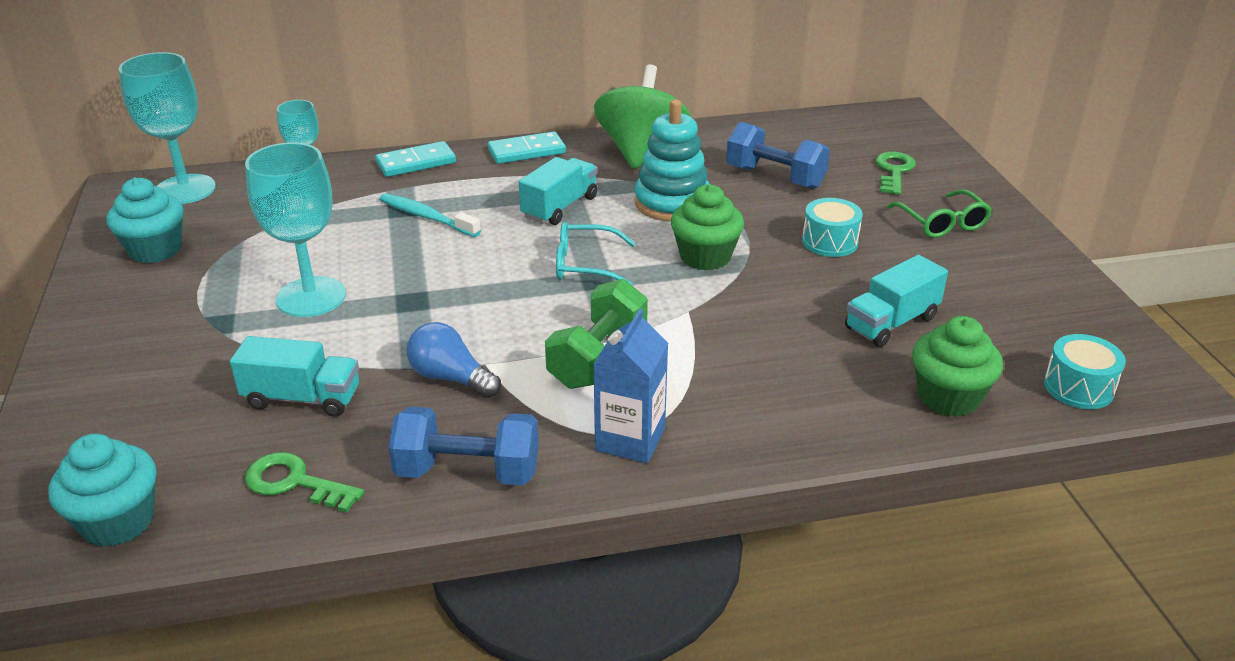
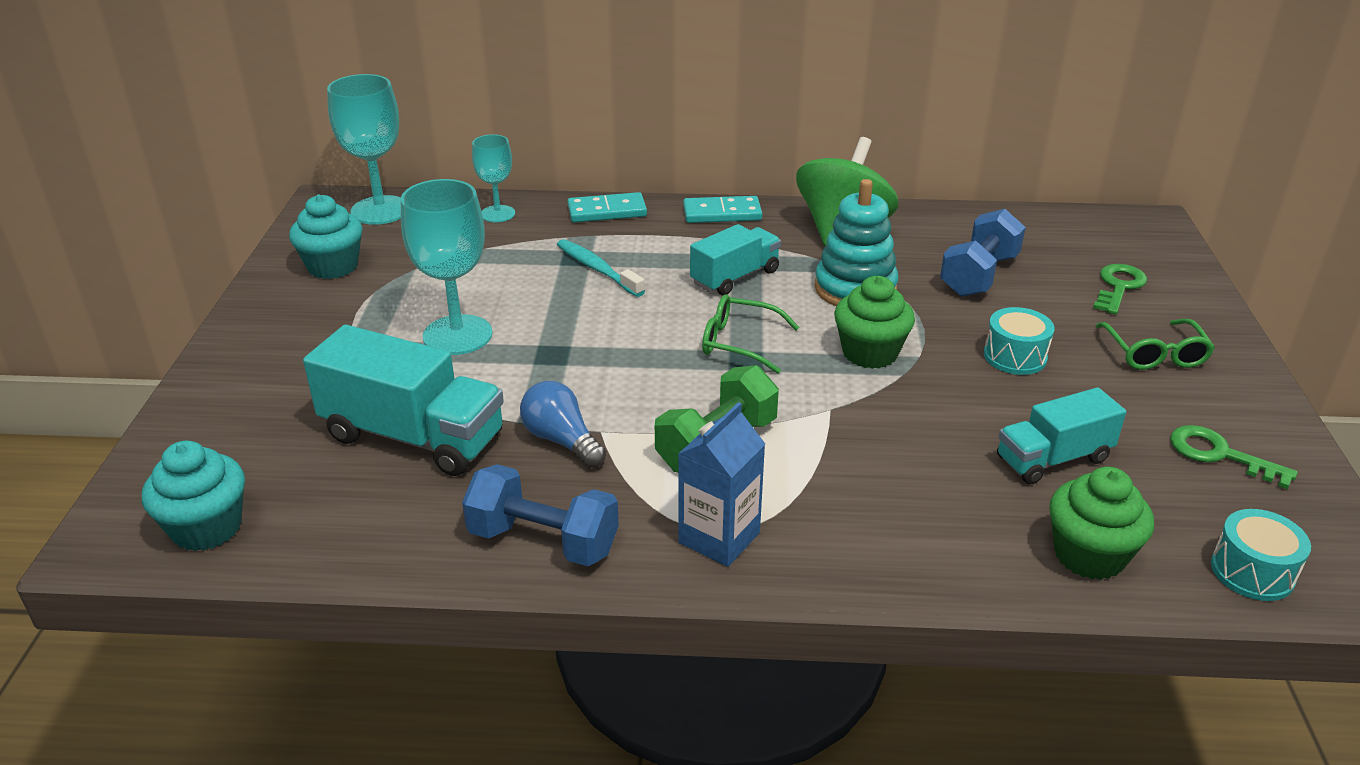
camera: 15 degrees right, 0 degrees up
(295, 483) = (377, 520): green key -> green key (1220, 455)
(302, 398) = (413, 436): turquoise truck -> turquoise truck, size x1.60
(584, 265) = (738, 342): turquoise glasses -> green glasses
(775, 177) = (979, 276): blue dumbbell -> blue dumbbell turned 75 degrees clockwise

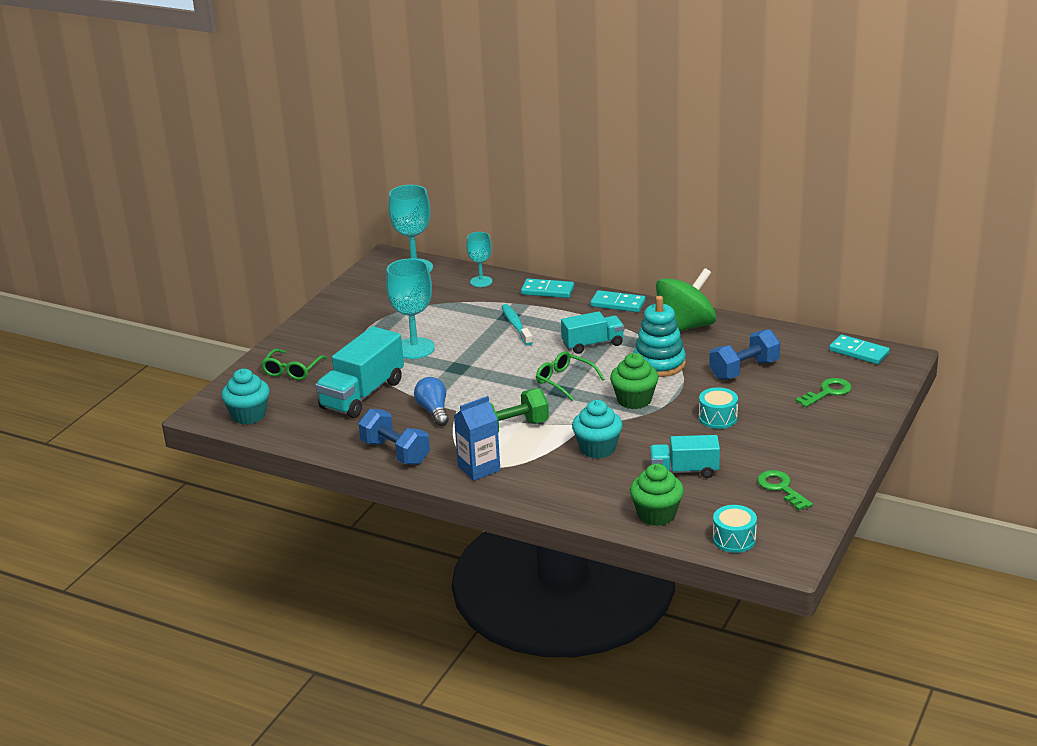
camera: 25 degrees right, 5 degrees down
(333, 266) = (370, 298): turquoise cupcake -> turquoise cupcake (597, 448)
(413, 436) = (362, 394): turquoise truck -> turquoise truck turned 75 degrees clockwise
(1096, 224) = (859, 352): none -> turquoise domino
(1154, 354) = (805, 433): green glasses -> green glasses (292, 371)

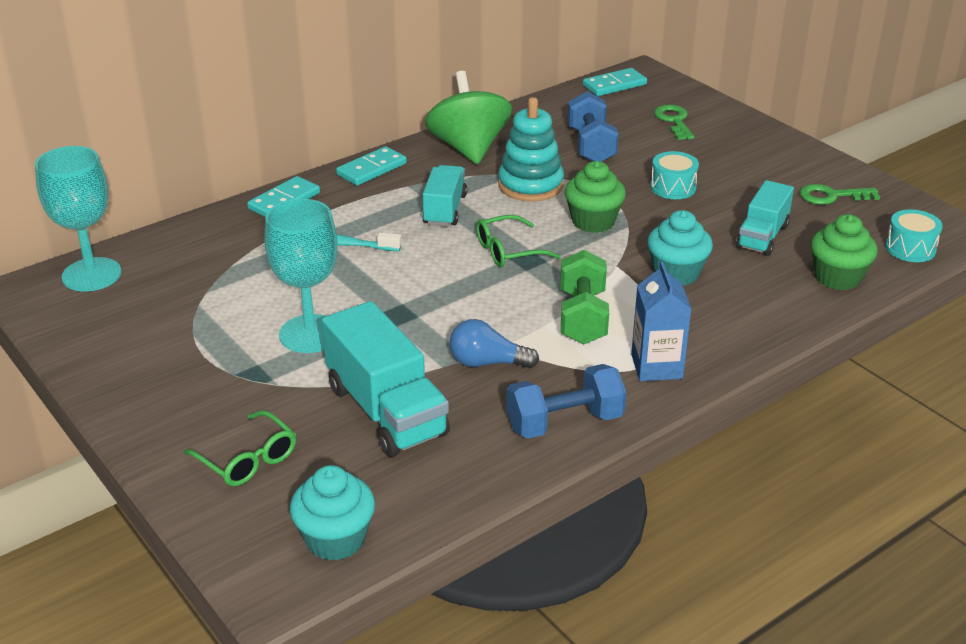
camera: 65 degrees left, 5 degrees up
(481, 281) = (199, 237): turquoise goblet -> none

